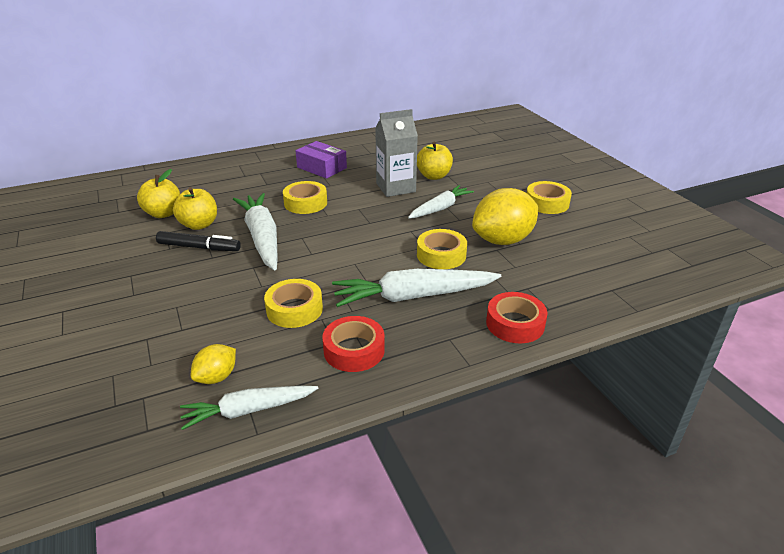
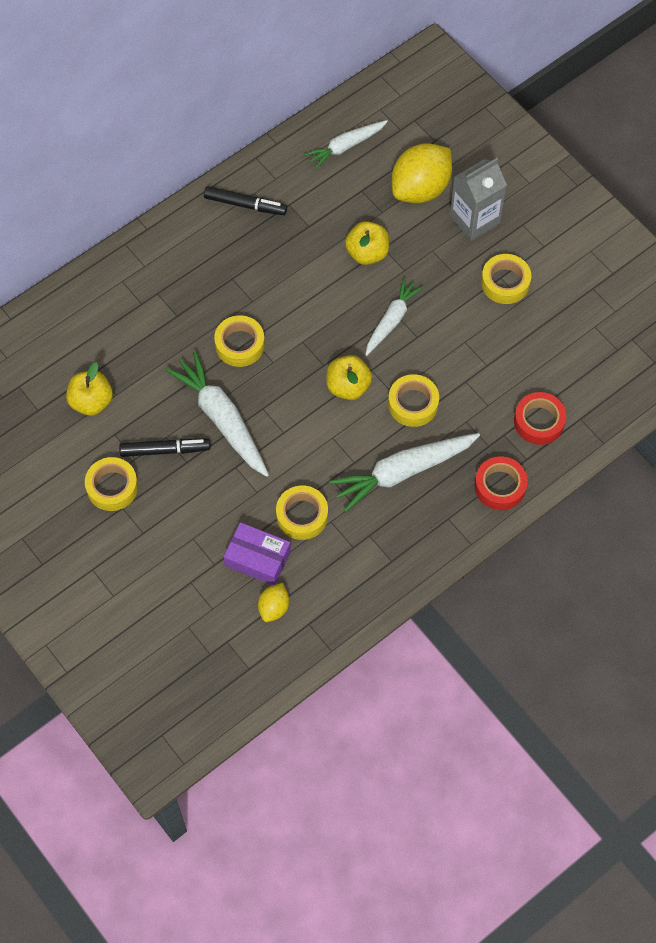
camera: 15 degrees left, 30 degrees up
(134, 261) = (112, 487): none -> yellow tape
(199, 225) = (143, 412): yellow apple -> yellow apple (348, 386)
(248, 410) = (315, 633): white carrot -> white carrot (345, 147)
(322, 168) = (227, 264): purple box -> purple box (257, 558)
(352, 147) = (245, 205): none -> black marker
(354, 350) = (372, 551): red tape -> red tape (539, 422)
(395, 187) = (330, 289): grey carton -> grey carton (474, 219)
(502, 240) = (469, 364): yellow lemon -> yellow lemon (420, 189)

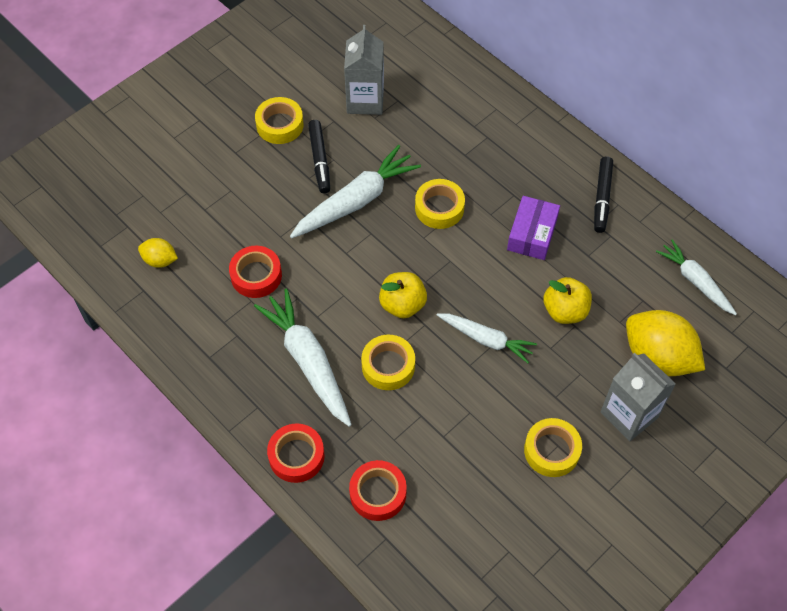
camera: 85 degrees right, 5 degrees down
(91, 402) = (365, 100): yellow apple -> grey carton
(257, 558) = (210, 243): purple box -> purple box (532, 234)
(302, 515) = (256, 275): yellow tape -> red tape

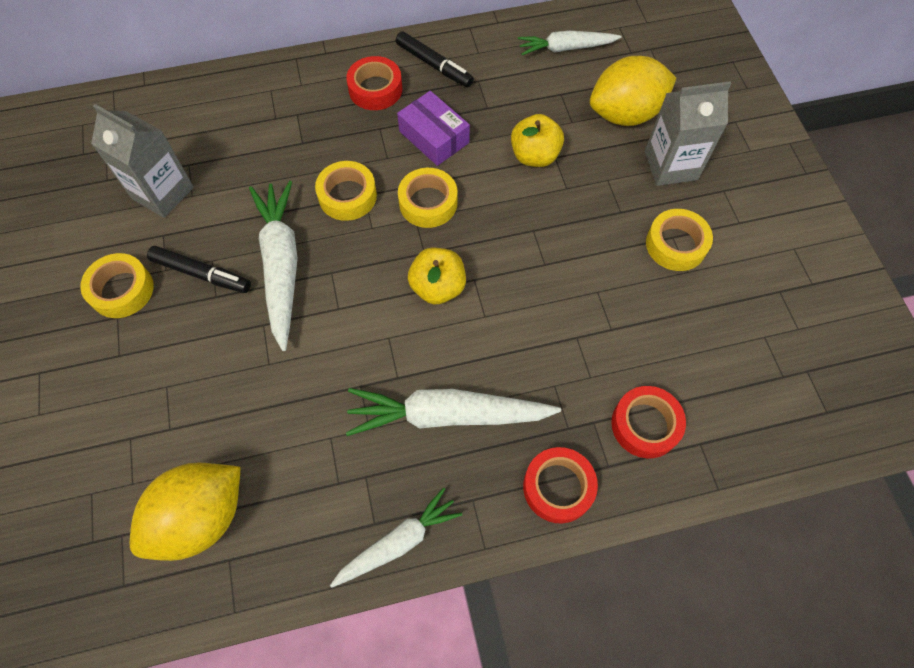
camera: 60 degrees left, 5 degrees up
(160, 260) = (201, 517): yellow lemon -> yellow lemon, size x2.01
(256, 275) = (301, 415): red tape -> red tape (375, 89)
(388, 366) = (501, 338): yellow tape -> yellow tape (428, 203)
(486, 339) = (525, 235): white carrot -> white carrot (398, 542)

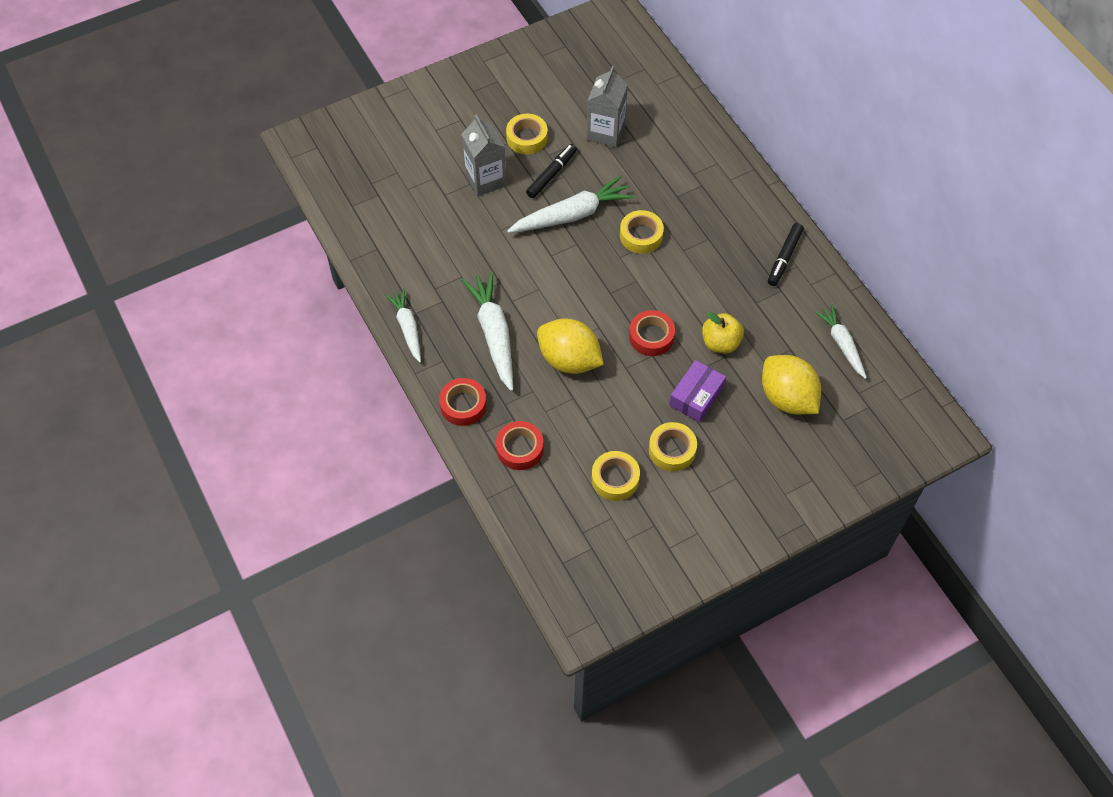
camera: 75 degrees right, 5 degrees down
(201, 274) = (551, 174): black marker -> black marker turned 150 degrees counterclockwise
(201, 517) = (397, 228): yellow lemon -> yellow lemon (569, 360)
(375, 89) = (744, 226): red tape -> red tape (651, 337)
(398, 542) = (407, 328): white carrot -> white carrot turned 150 degrees counterclockwise
(428, 203) = (652, 285): yellow tape -> yellow tape (615, 479)
(434, 137) = (713, 274): purple box -> purple box (696, 396)
(438, 287) = (585, 307): yellow apple -> none
(671, 165) = (746, 437): grey carton -> grey carton (485, 180)

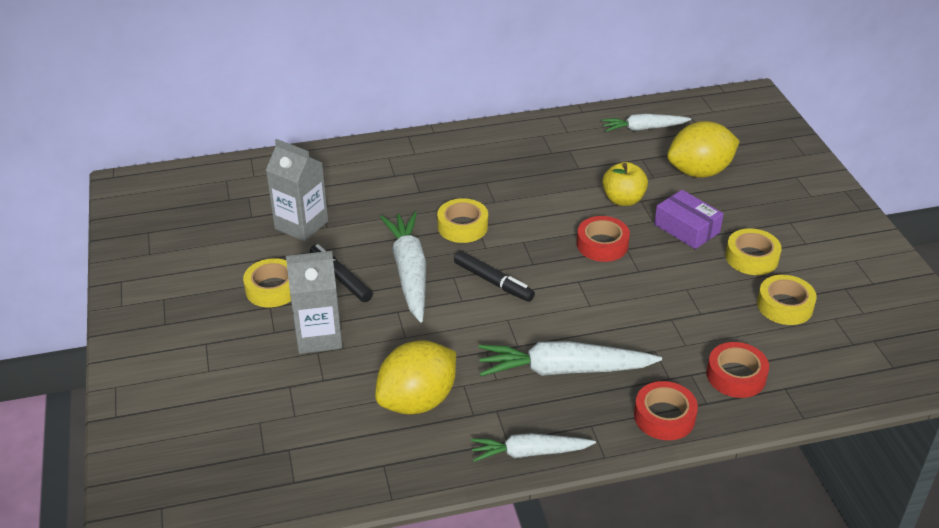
camera: 75 degrees left, 20 degrees down
(569, 360) = (618, 312): yellow lemon -> yellow lemon (417, 401)
(784, 258) = (529, 140): black marker -> black marker (493, 282)

